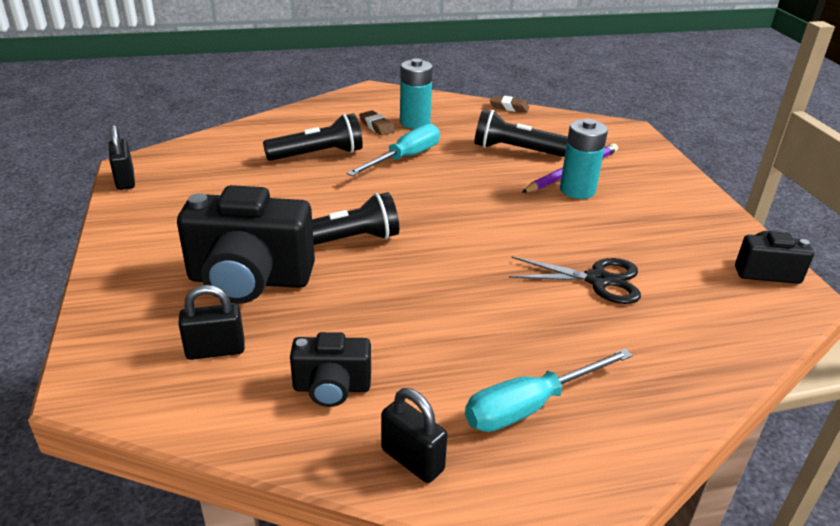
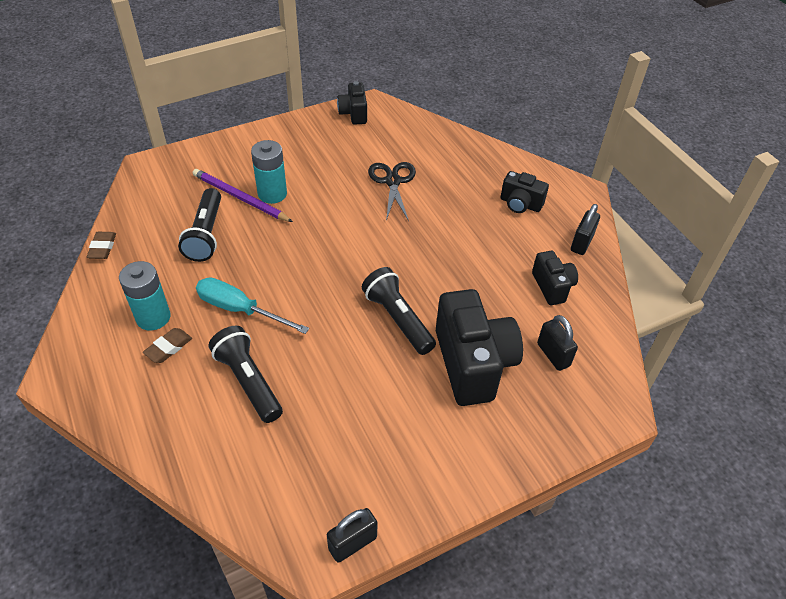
camera: 105 degrees left, 15 degrees up
(530, 406) = (520, 204): turquoise screwdriver -> black camera

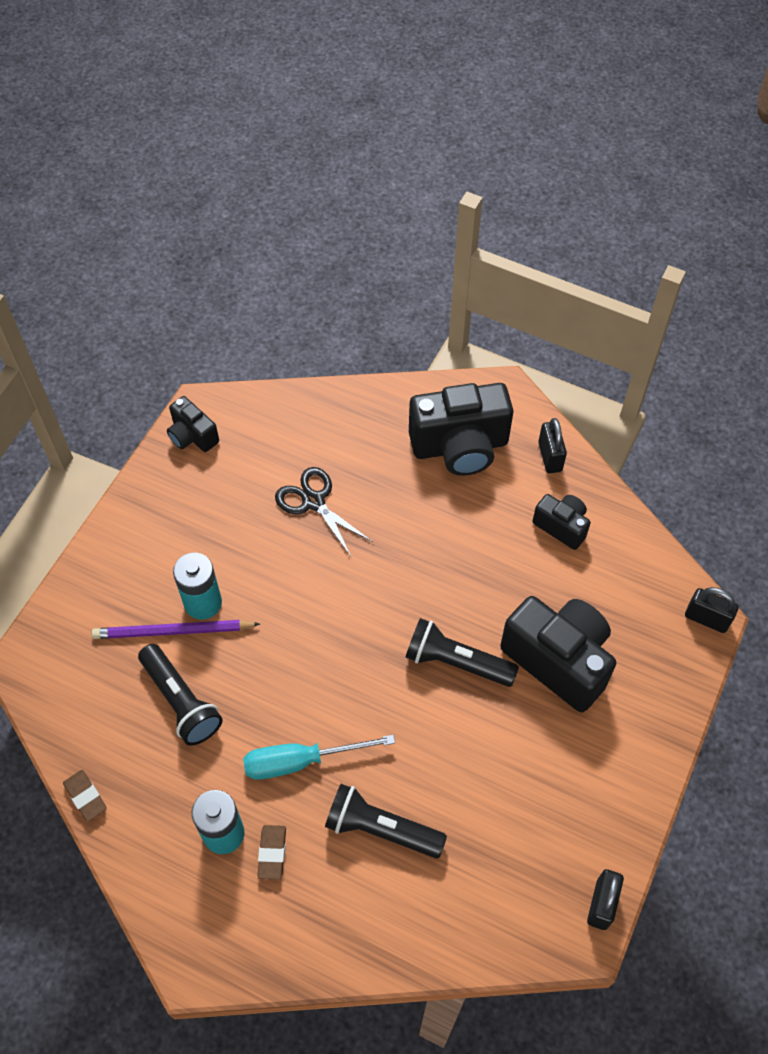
camera: 35 degrees left, 10 degrees up
(520, 204) = (460, 446): black camera -> black camera, size x1.89
(553, 355) = (616, 601): black padlock -> black padlock (706, 619)

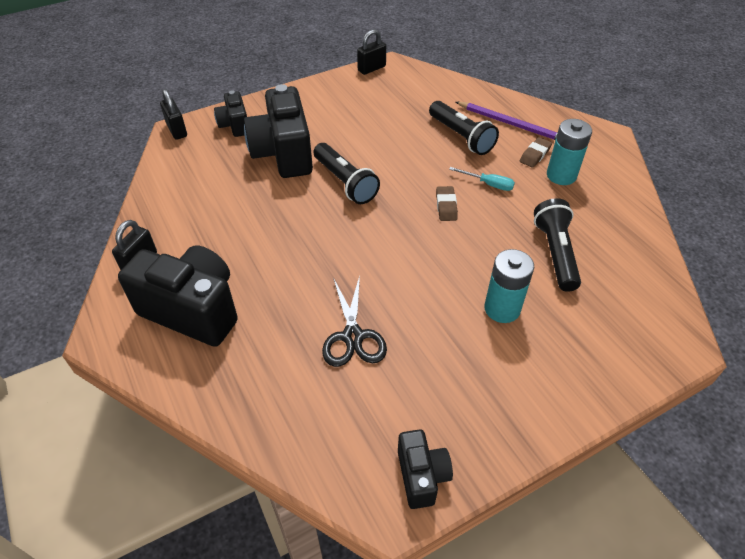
camera: 145 degrees left, 10 degrees down
(85, 797) = (653, 234): brown eraser -> brown eraser (446, 206)
(173, 631) = (539, 301): purple pencil -> purple pencil (511, 124)
(301, 761) = (488, 184): turquoise screwdriver -> turquoise screwdriver, size x0.59
(561, 526) = (192, 216): black camera -> black camera (234, 125)

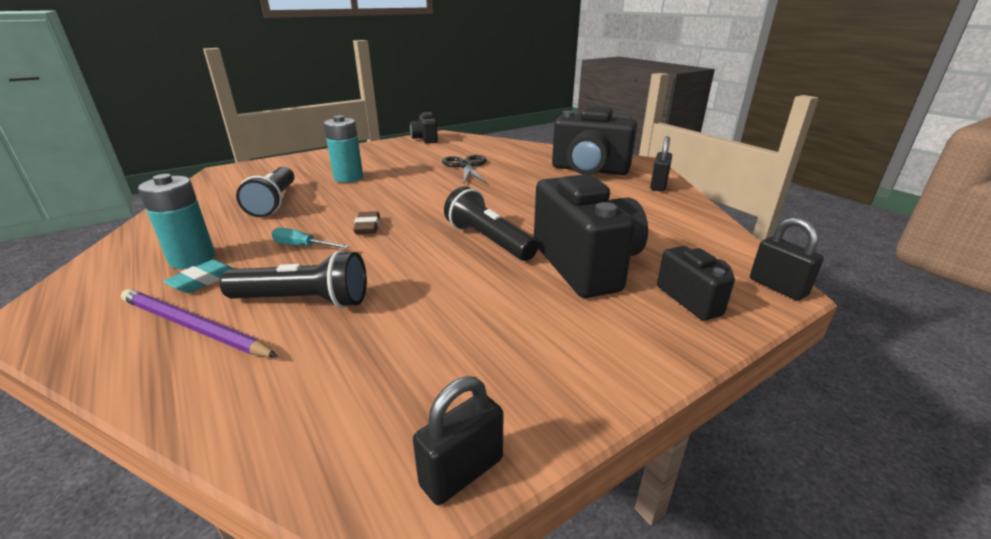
camera: 175 degrees right, 20 degrees down
(461, 137) = (303, 301): black flashlight -> black flashlight turned 135 degrees clockwise
(535, 155) = (203, 280): brown eraser -> turquoise eraser

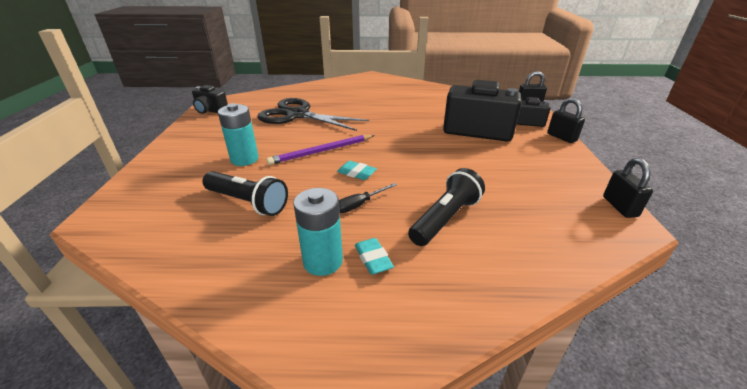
camera: 55 degrees left, 5 degrees up
(193, 327) = (446, 270): purple pencil -> purple pencil (321, 151)
(302, 246) = (360, 204): turquoise screwdriver -> black screwdriver
(367, 227) = (356, 173): brown eraser -> turquoise eraser
(466, 166) = (297, 115): black scissors -> black scissors, size x1.61
(488, 240) = (424, 143): black flashlight -> none
(589, 170) = (364, 89): black camera -> none
(658, 186) = (408, 84): black padlock -> black padlock (561, 137)

